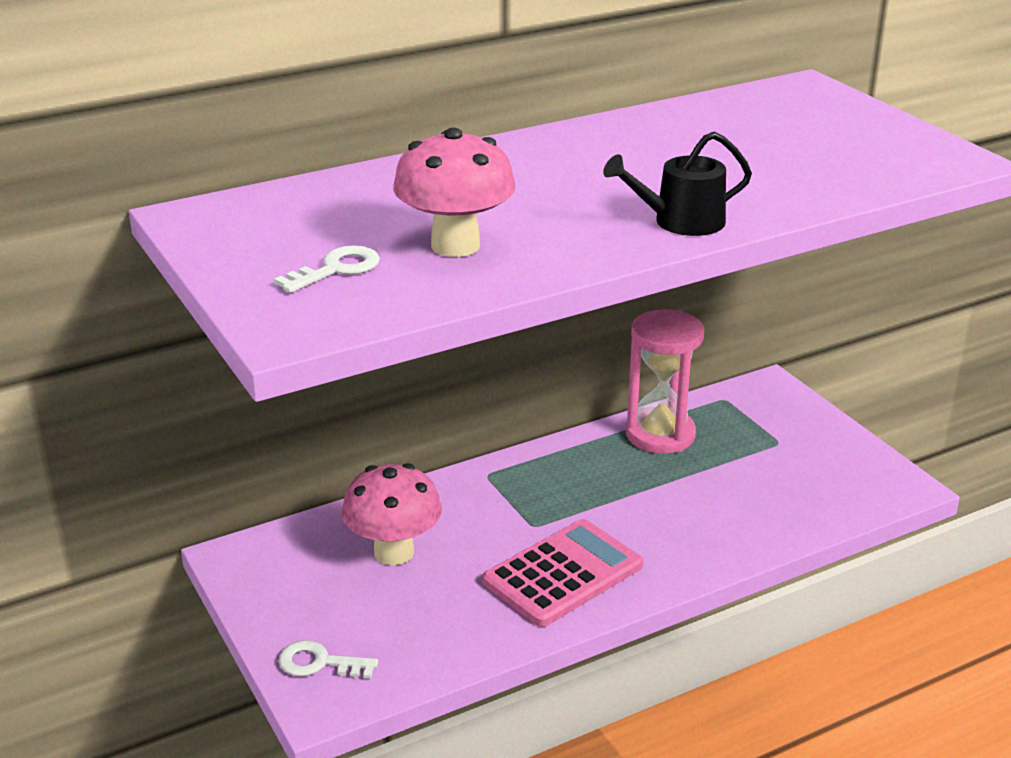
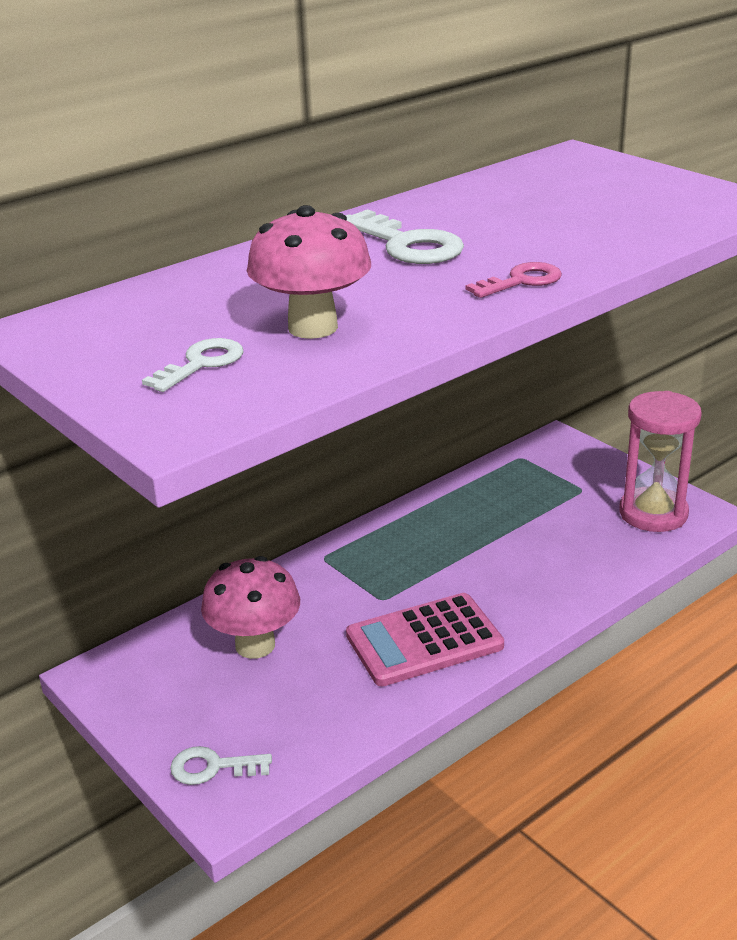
camera: 10 degrees left, 0 degrees up
(563, 574) = (424, 641): pink calculator -> pink calculator turned 150 degrees counterclockwise
(585, 169) = (407, 244): none -> white key
(660, 435) = (473, 497): pink hourglass -> pink hourglass (653, 513)
(681, 222) = (521, 281): black watering can -> pink key

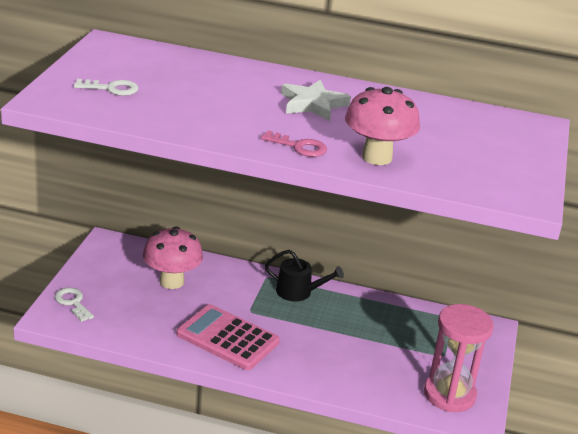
camera: 50 degrees right, 0 degrees up
(313, 327) = (178, 104): pink mushroom -> pink mushroom (377, 157)
(377, 544) = (298, 292): none -> black watering can
(407, 244) = (313, 104): white key -> white star

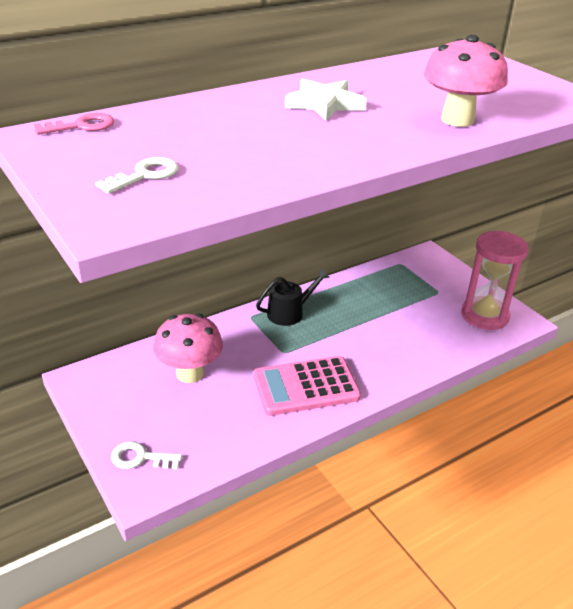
camera: 45 degrees left, 5 degrees up
(299, 147) = (400, 140): pink key -> pink key (82, 126)

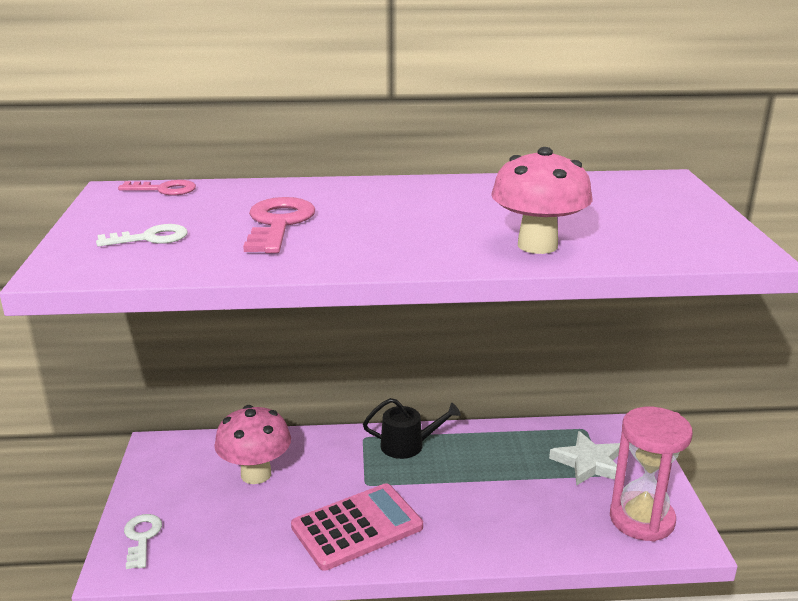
camera: 30 degrees right, 10 degrees down
(140, 458) = (142, 538): white key -> white key turned 45 degrees clockwise
(239, 139) = (278, 224): none -> pink key
(306, 386) = (357, 527): pink calculator -> pink calculator turned 135 degrees clockwise
(324, 104) = (413, 206): white star -> white star (589, 463)

